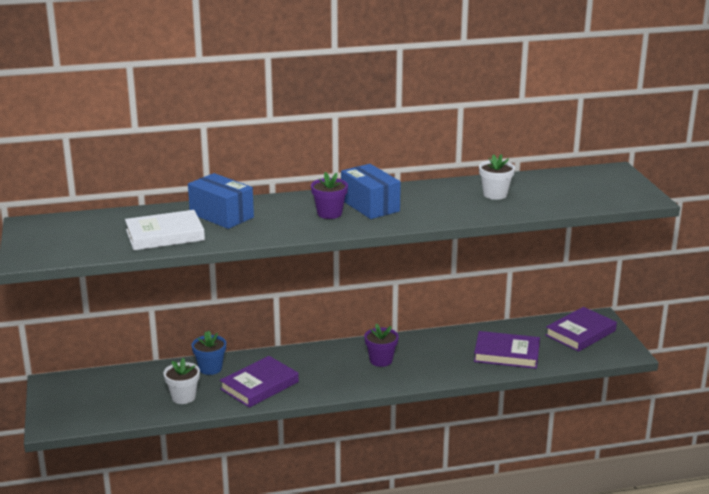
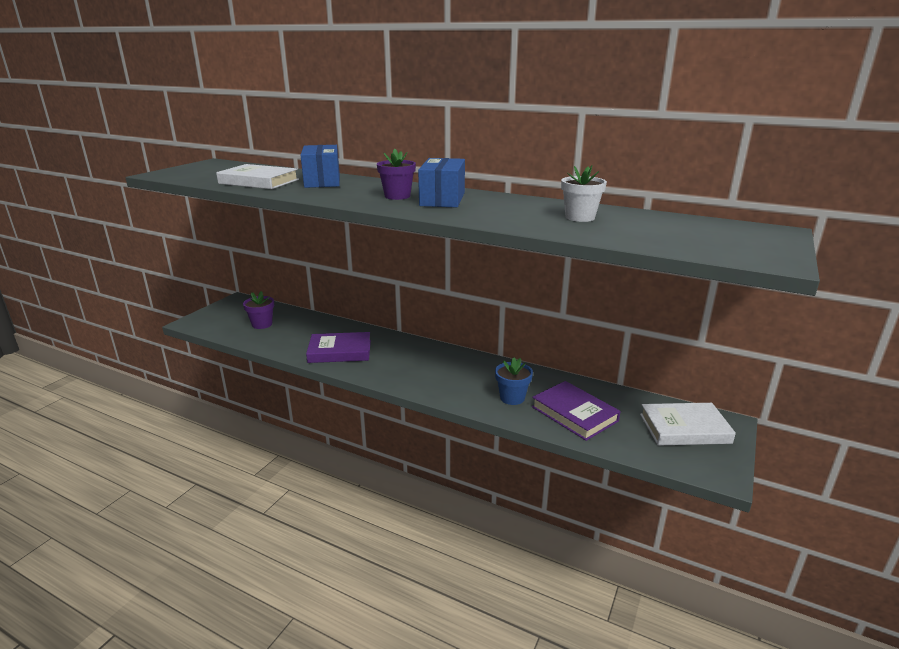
camera: 40 degrees right, 0 degrees up
(183, 397) = (284, 338): white flower pot -> none
(210, 368) = (331, 327): blue flower pot -> blue flower pot (512, 398)
(381, 360) = (453, 371): purple flower pot -> purple flower pot (262, 324)
(580, 333) = (684, 428): purple book -> white book

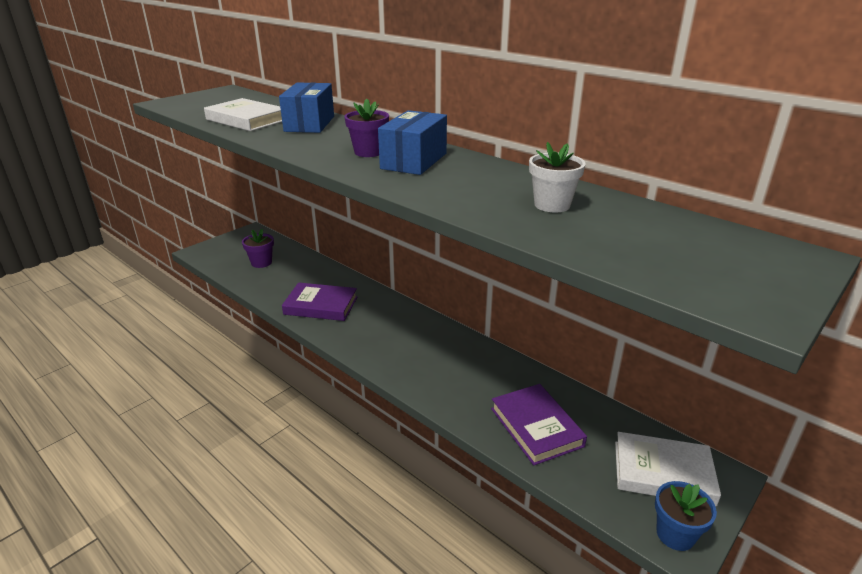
camera: 15 degrees right, 5 degrees up
(512, 398) = (474, 393): blue flower pot -> blue flower pot (675, 534)

